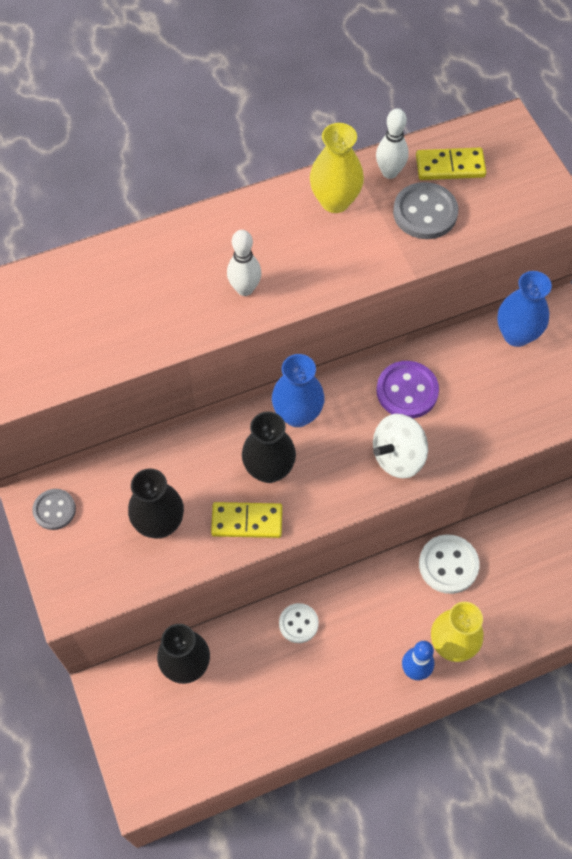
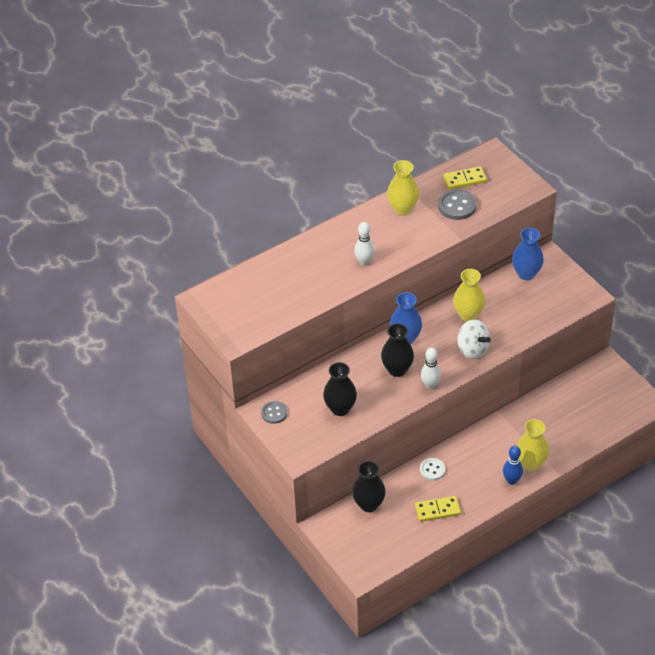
camera: 10 degrees left, 15 degrees down
(247, 521) = (392, 398): yellow domino -> yellow domino (437, 510)
(389, 172) = (430, 188): white bowling pin -> white bowling pin (430, 385)
(398, 457) = (472, 349): white spinning top -> white spinning top turned 90 degrees counterclockwise
(407, 391) = (468, 315): purple button -> yellow vase
(448, 565) = (517, 422): white button -> none

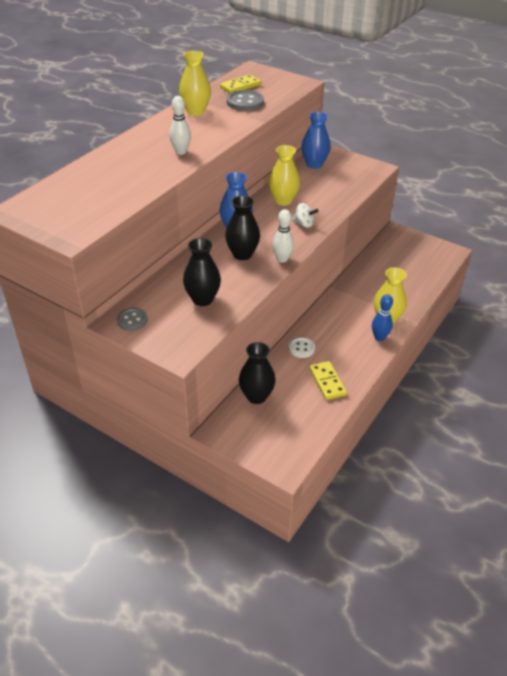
camera: 25 degrees left, 5 degrees down
(437, 510) = (327, 382): yellow domino -> yellow domino turned 75 degrees counterclockwise
(472, 349) = (304, 224): white spinning top -> white spinning top, size x0.65

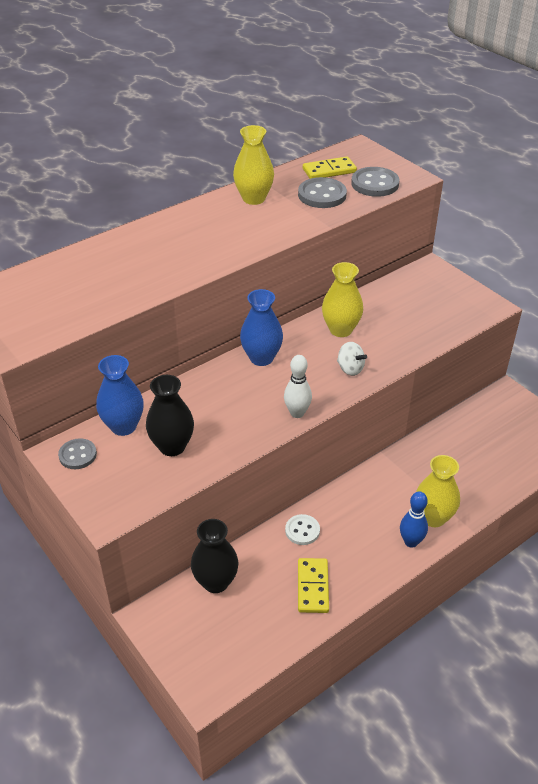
camera: 20 degrees right, 0 degrees up
(181, 152) = (204, 252): white bowling pin -> none
(242, 254) = (251, 395): black vase -> none
(278, 90) = (375, 184): none -> grey button
(314, 164) = (407, 285): blue vase -> blue vase (123, 426)

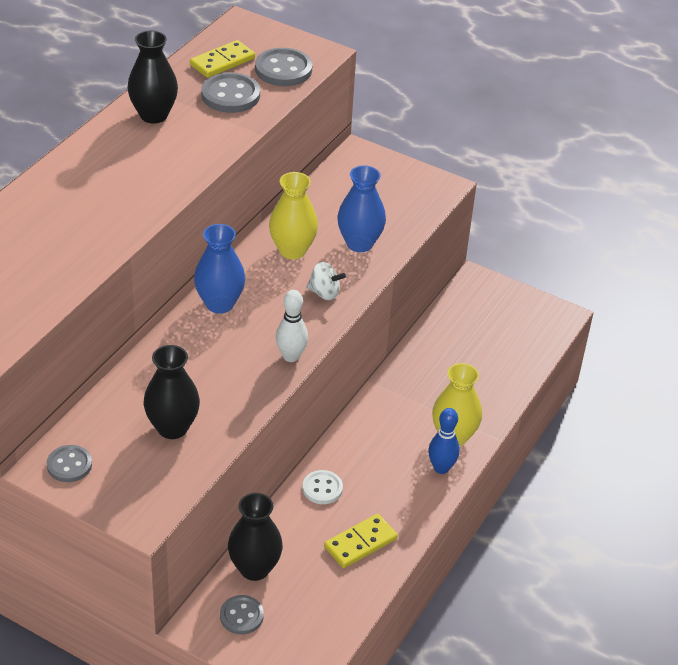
camera: 25 degrees left, 0 degrees up
(123, 426) = (103, 420): blue vase -> blue vase (359, 243)
(185, 620) = (241, 616): none -> grey button
(254, 198) = (153, 115): yellow vase -> black vase
(312, 587) = (360, 543): yellow domino -> yellow domino turned 75 degrees clockwise

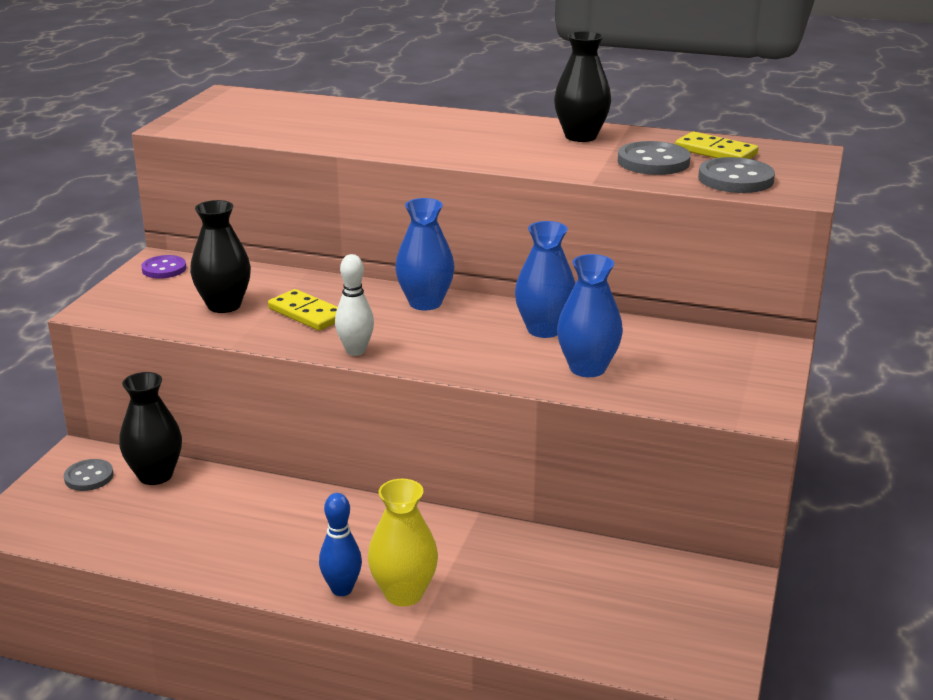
camera: 80 degrees right, 15 degrees down
(69, 465) = (164, 269): grey button -> purple button
(292, 250) = (544, 330): yellow vase -> blue vase
(322, 488) = (283, 502): white button -> none
(324, 293) = (477, 357): white spinning top -> none
(360, 543) = (201, 540): yellow domino -> yellow domino (307, 313)

